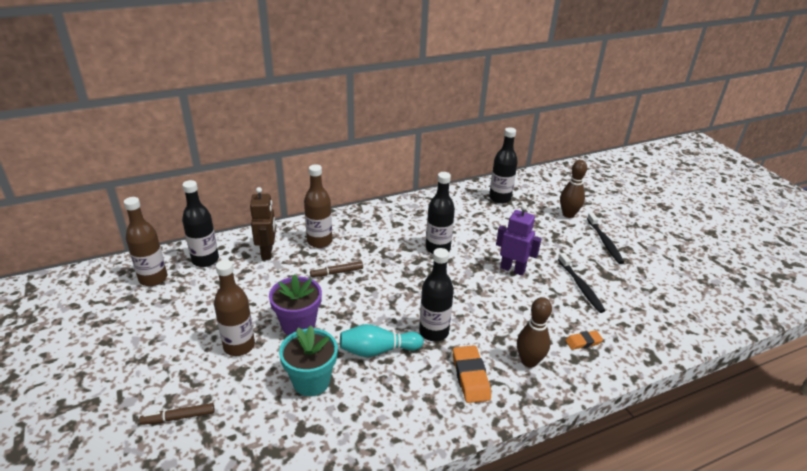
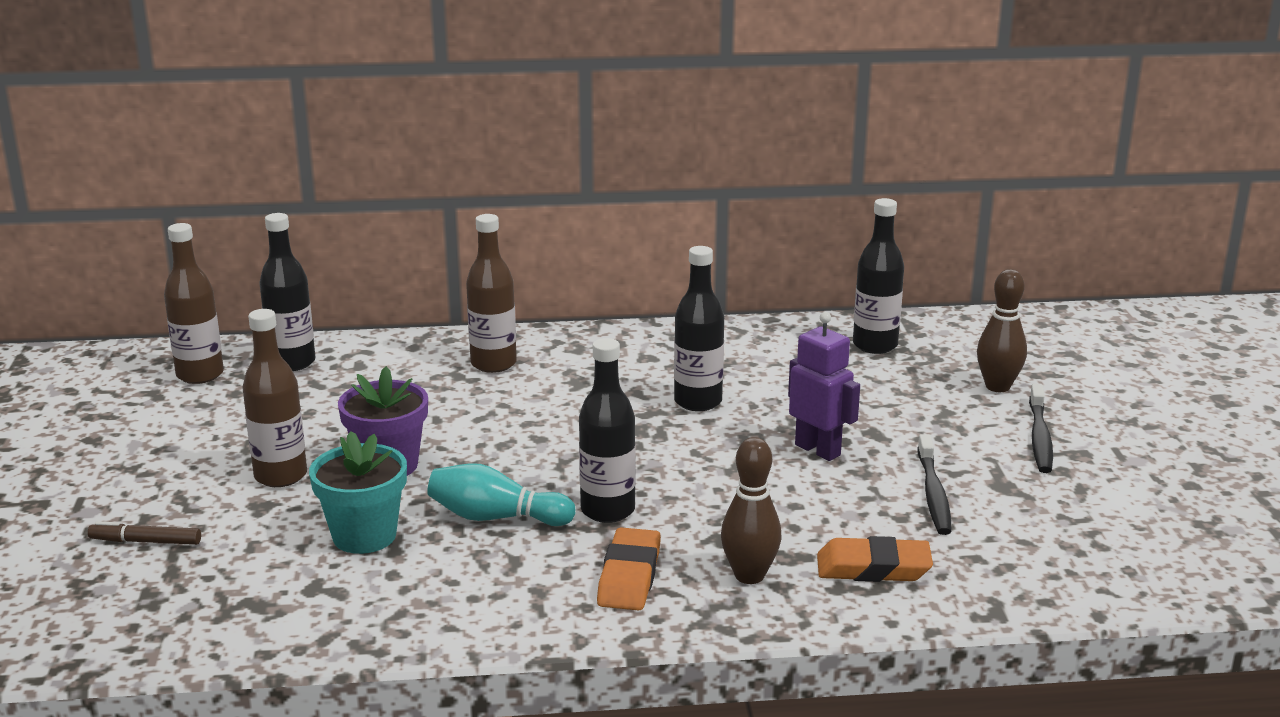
camera: 20 degrees right, 10 degrees down
(267, 252) = (397, 367): brown robot -> none
(337, 272) = (495, 409): brown marker -> none
(583, 342) = (873, 568): orange eraser -> orange eraser, size x1.68

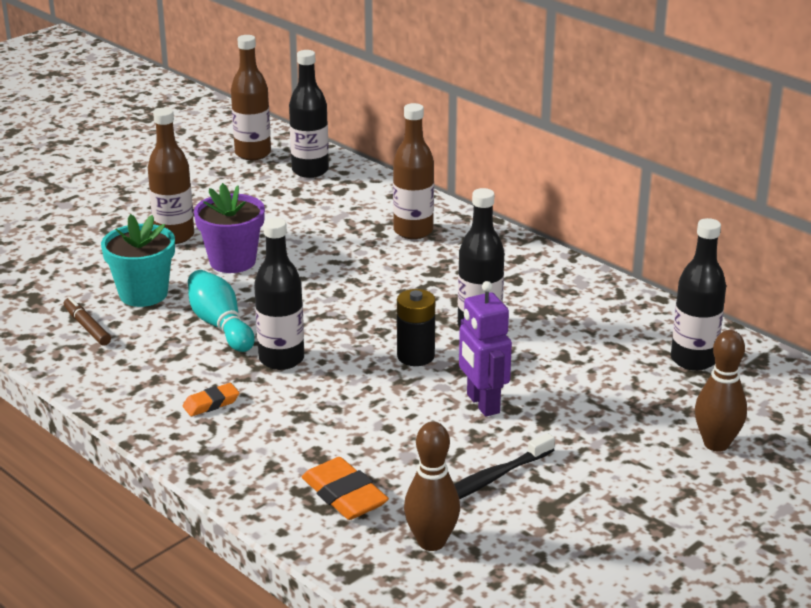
camera: 50 degrees right, 5 degrees up
(146, 541) = (55, 235): brown marker -> brown marker (87, 327)
(629, 576) = (211, 403): orange eraser -> orange eraser, size x0.59
(701, 447) = (415, 356): none -> black battery
(749, 575) = (269, 448): brown bowling pin -> brown bowling pin (431, 542)
(818, 450) = (482, 404): purple robot -> purple robot turned 150 degrees clockwise
(1039, 437) = (658, 497): black toothbrush -> none

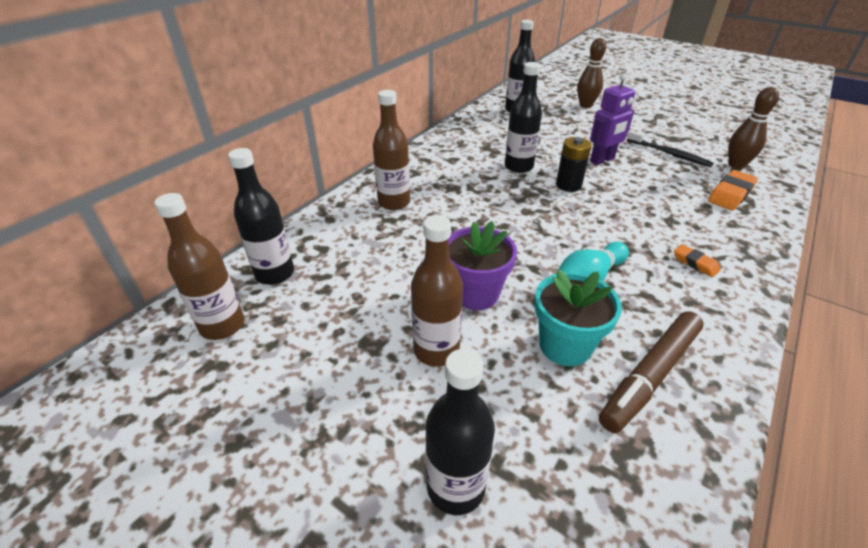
camera: 100 degrees left, 10 degrees up
(87, 327) = (650, 375): brown marker -> brown marker, size x1.84
(281, 359) = (612, 239): black bottle -> black bottle (456, 487)

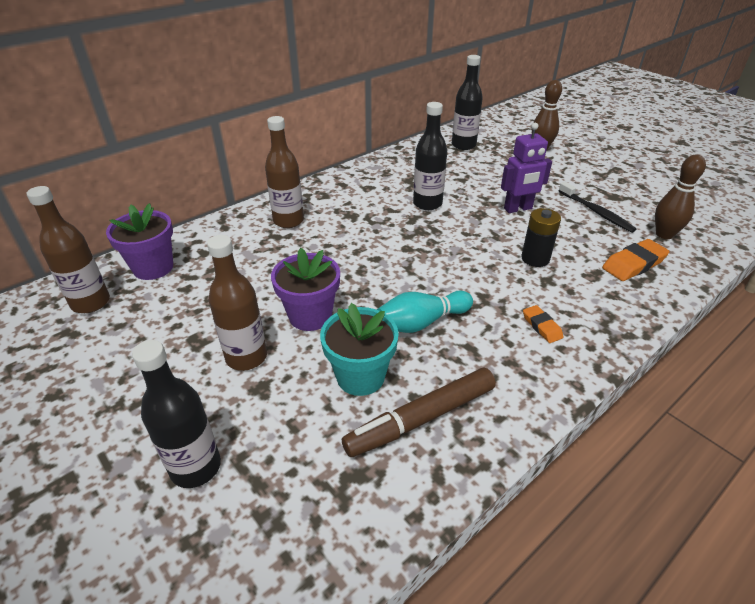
camera: 15 degrees right, 0 degrees up
(275, 273) = (153, 267): black bottle -> purple flower pot
(568, 185) = (465, 229): black battery -> black battery (535, 259)

